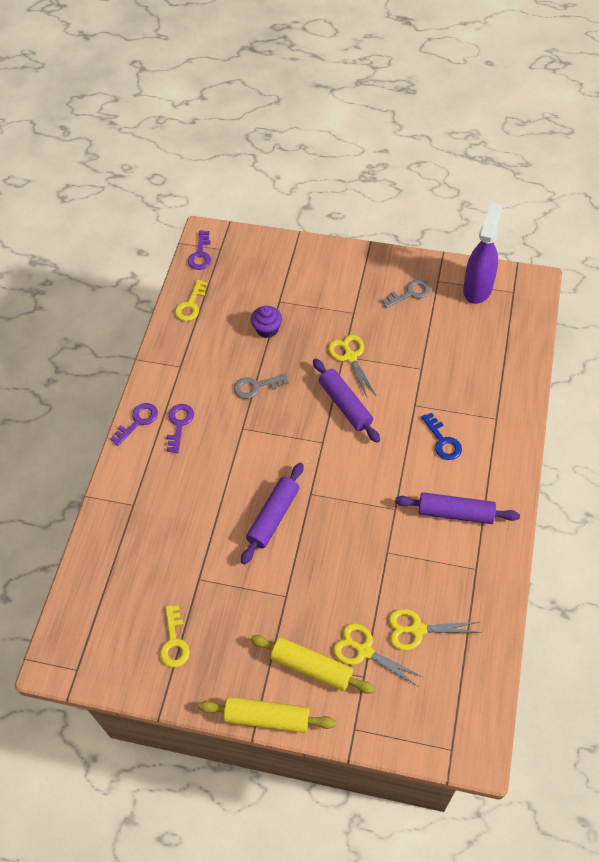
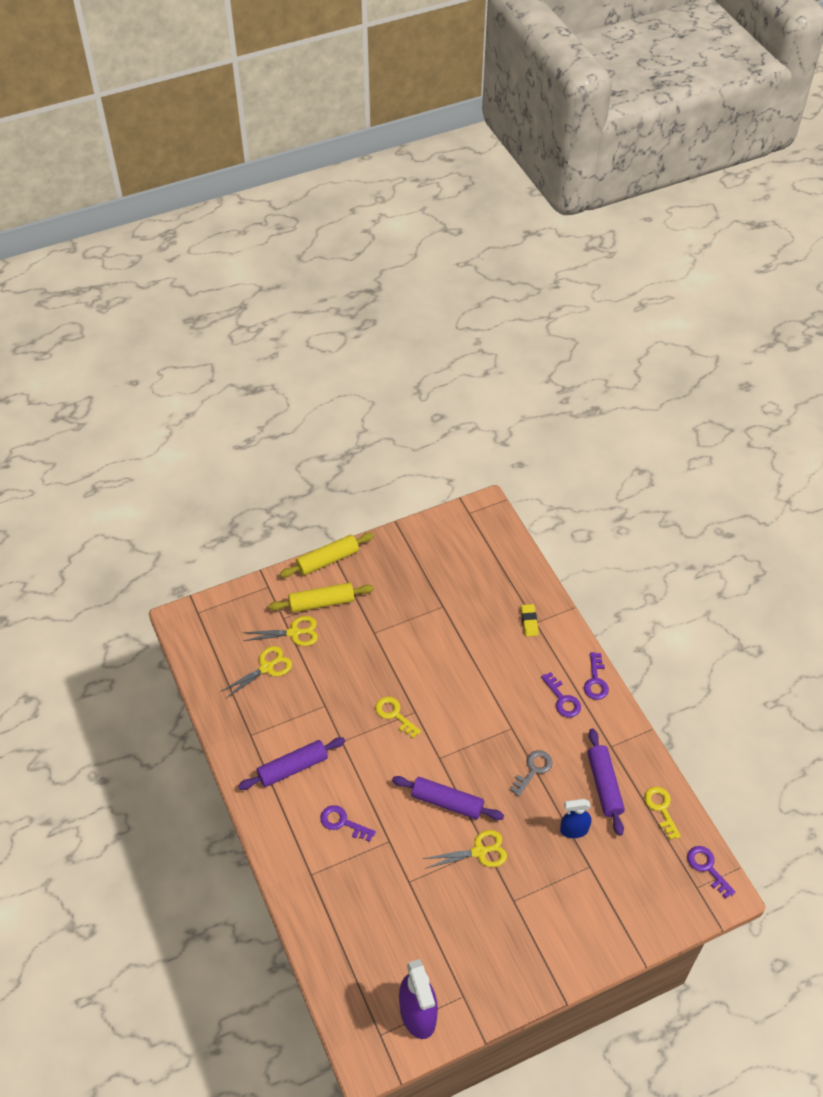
camera: 140 degrees right, 5 degrees down
(137, 509) = (529, 621): none -> yellow eraser
(174, 642) = (423, 562): yellow key -> yellow key (394, 714)
(267, 329) = (574, 830): purple cupcake -> blue spray bottle
(273, 517) = (428, 678): purple rolling pin -> purple rolling pin (604, 785)
(350, 356) = (479, 851): yellow scissors -> yellow scissors turned 45 degrees counterclockwise
(410, 293) = (478, 960): grey key -> none
(443, 441) = (342, 822): blue key -> purple key

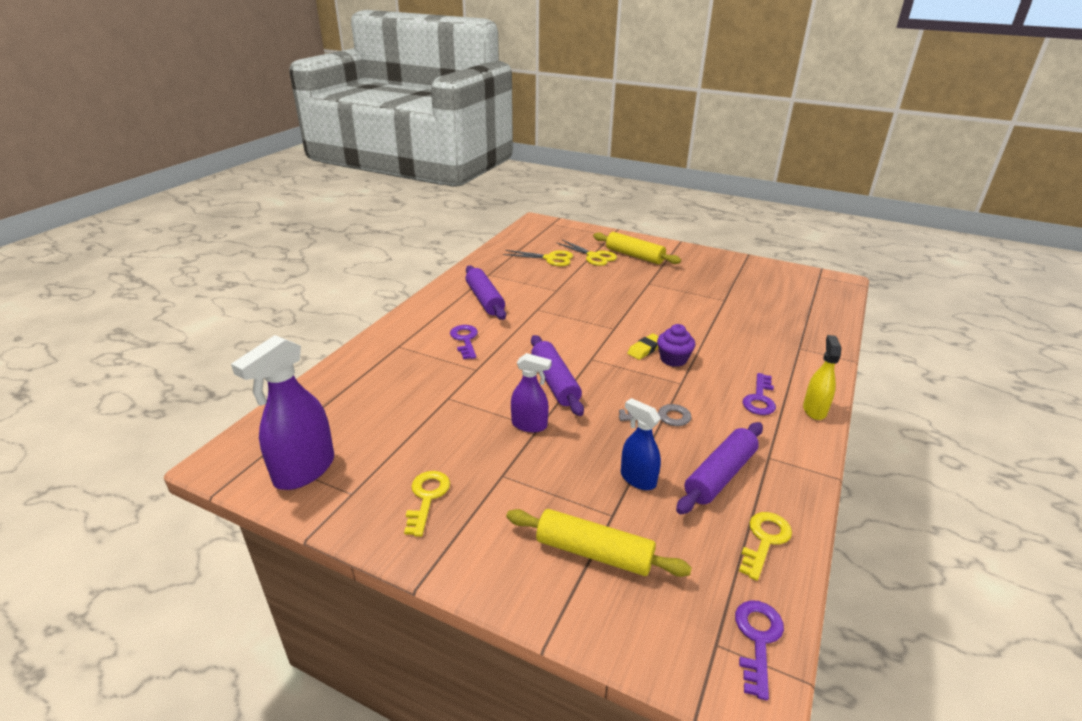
camera: 50 degrees right, 20 degrees down
(293, 768) = (484, 300): purple rolling pin -> purple rolling pin turned 45 degrees clockwise
(327, 560) = (670, 245): yellow rolling pin -> yellow rolling pin (594, 552)
(394, 714) = (596, 320): yellow key -> yellow key (427, 497)
(479, 851) = (529, 425): yellow scissors -> purple spray bottle
(483, 708) = (673, 359): none -> purple cupcake
(529, 621) = (793, 344): yellow eraser -> yellow eraser (645, 349)
(595, 681) = (814, 410): purple key -> yellow spray bottle

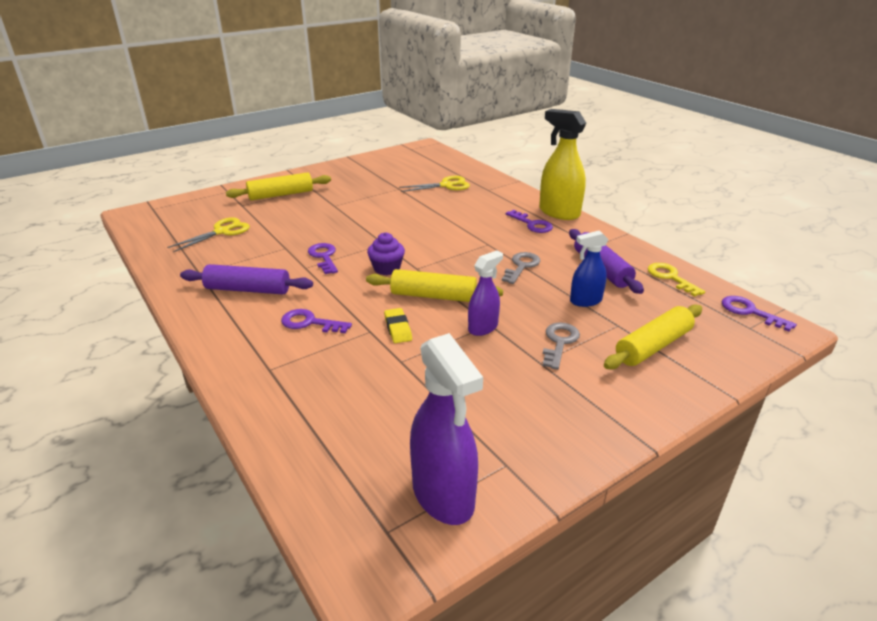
camera: 60 degrees left, 0 degrees up
(427, 497) = (543, 414): yellow key -> none
(544, 479) = (559, 342): none -> grey key
(554, 382) = (433, 296): purple rolling pin -> yellow rolling pin
(561, 310) = (324, 257): none -> purple key
(594, 256) = (253, 211): yellow scissors -> yellow scissors (446, 185)
(645, 349) = (429, 241): yellow eraser -> yellow eraser (398, 328)
(673, 359) = (454, 235): purple cupcake -> purple cupcake (387, 268)
(814, 410) = (559, 212): yellow spray bottle -> yellow spray bottle, size x1.68

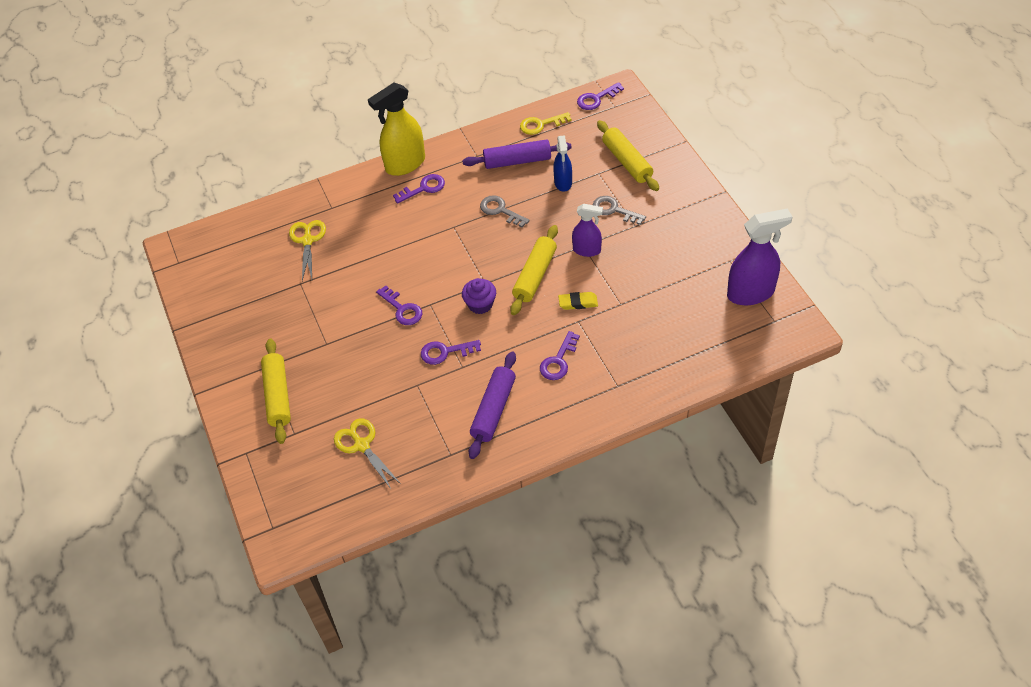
camera: 75 degrees left, 20 degrees up
(375, 231) = (402, 309): none -> purple key
(483, 327) = (587, 250): purple spray bottle -> purple spray bottle turned 135 degrees clockwise

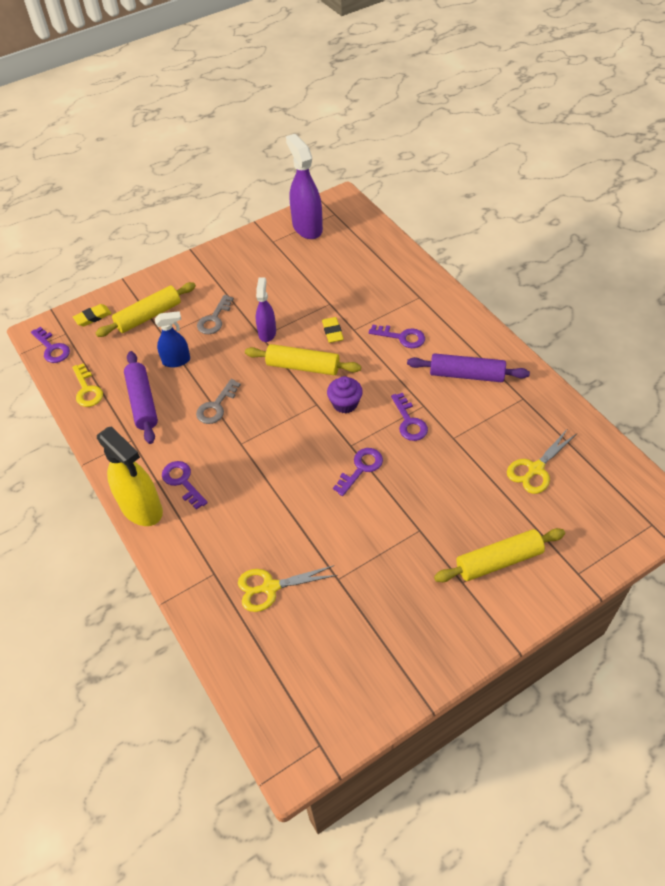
camera: 100 degrees left, 0 degrees up
(632, 123) = (93, 317): none -> yellow eraser

